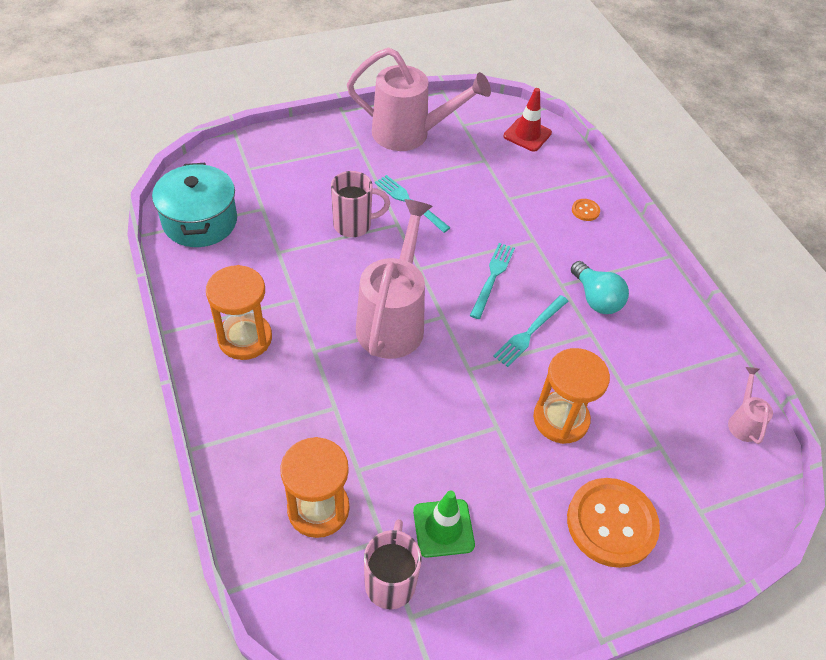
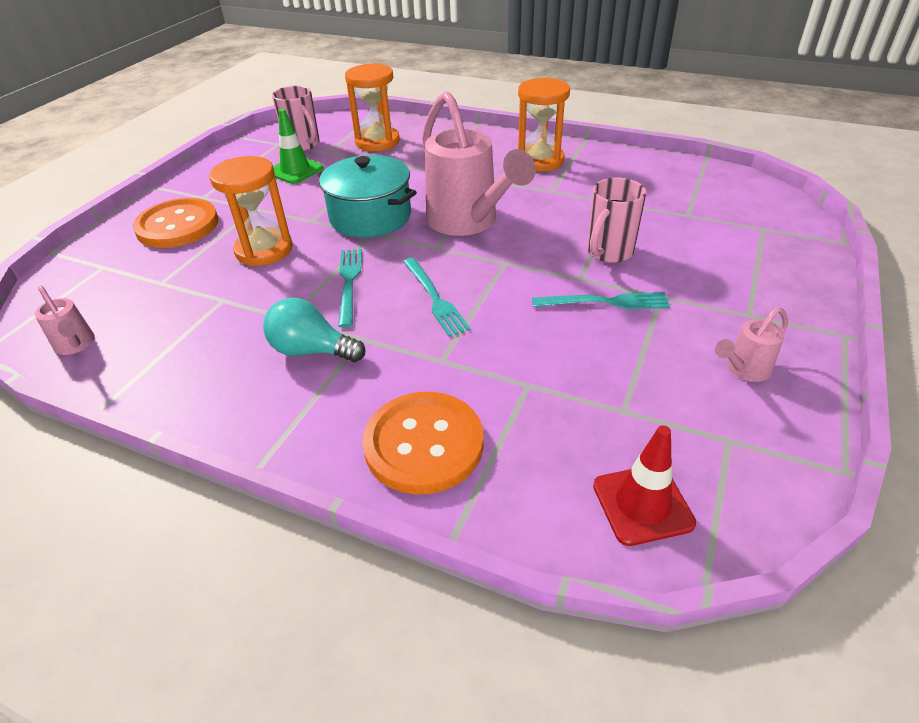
camera: 140 degrees right, 10 degrees down
(200, 221) = (699, 182): turquoise pot -> turquoise pot (370, 217)
(410, 134) = (744, 370): pink watering can -> pink watering can, size x0.44
(585, 210) = (424, 444): orange button -> orange button, size x2.42

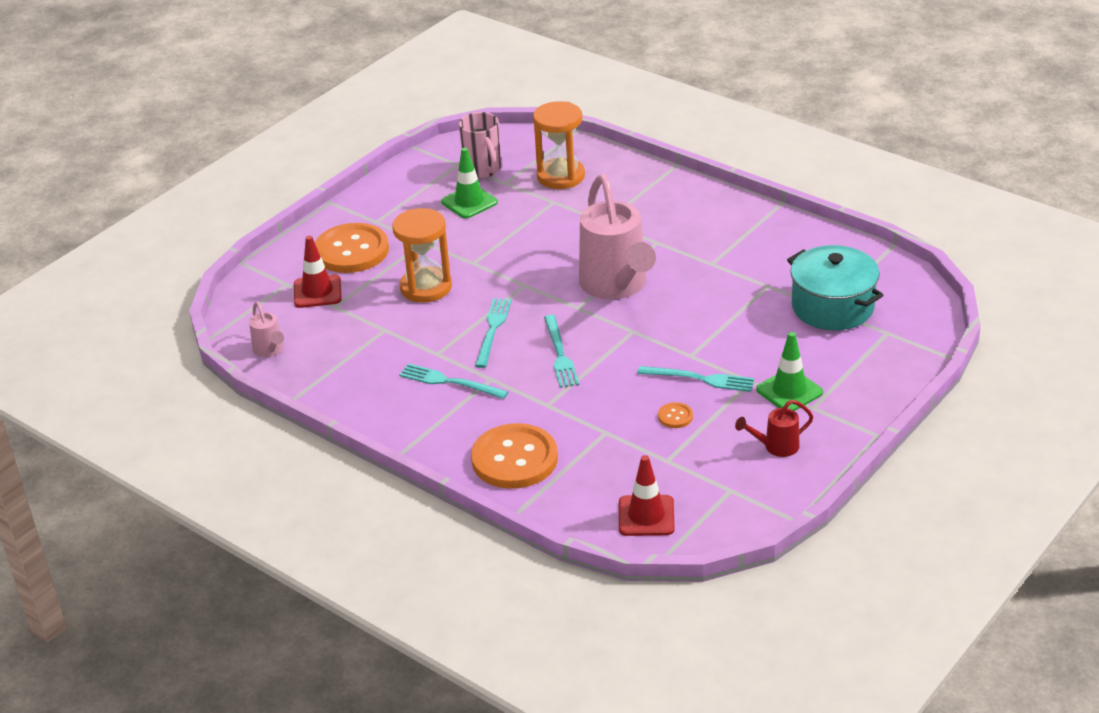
camera: 15 degrees right, 5 degrees down
(139, 270) = (317, 292): none -> red traffic cone
(312, 350) = (450, 382): turquoise light bulb -> turquoise fork
(370, 217) = (528, 267): turquoise pot -> turquoise pot (833, 307)
(540, 161) = (718, 225): orange hourglass -> none
(602, 350) = (675, 416): none -> orange button
(608, 252) = (729, 335): pink mug -> none
(711, 301) = (789, 391): none -> green traffic cone
(744, 370) = (776, 447): pink watering can -> red watering can

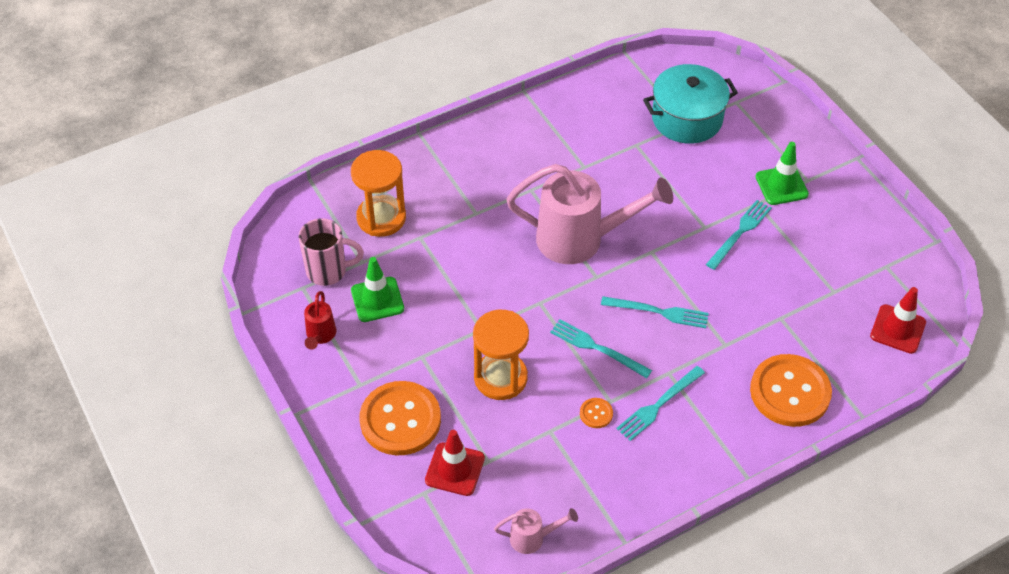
camera: 70 degrees left, 15 degrees up
(675, 416) = (781, 266): orange button -> orange button (596, 413)
(776, 447) = (846, 220): red watering can -> red watering can (320, 336)

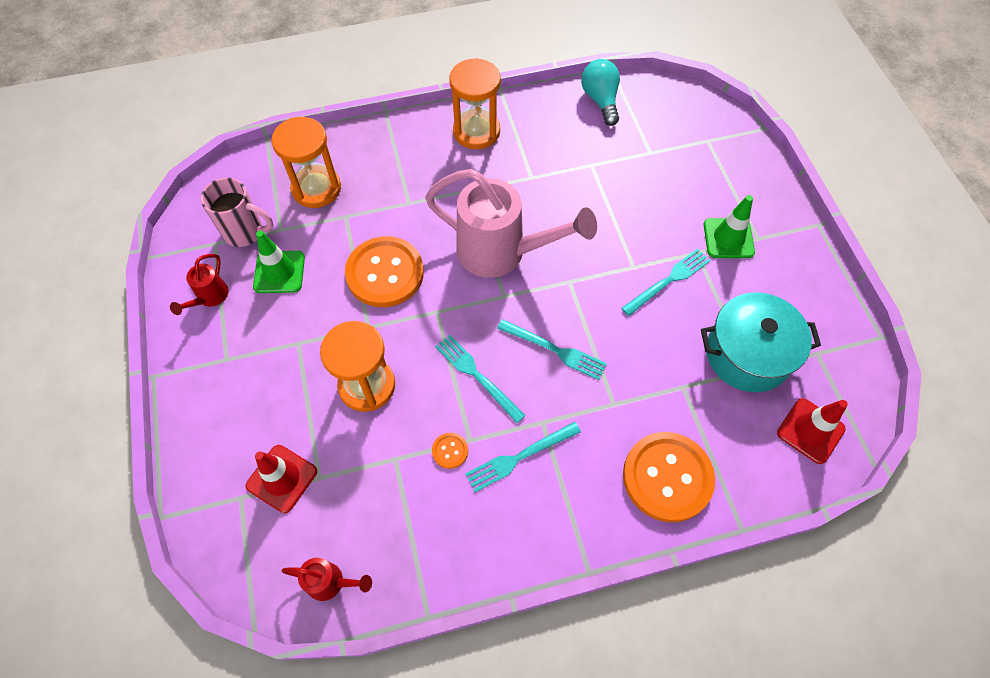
camera: 15 degrees right, 10 degrees up
(400, 420) = (249, 408): orange button -> orange button (385, 273)
(516, 135) = (476, 132): none -> orange hourglass
(532, 538) = (331, 582): pink watering can -> red watering can
(624, 83) = (600, 100): none -> turquoise light bulb
(687, 118) = (651, 148): turquoise pot -> turquoise pot (747, 354)

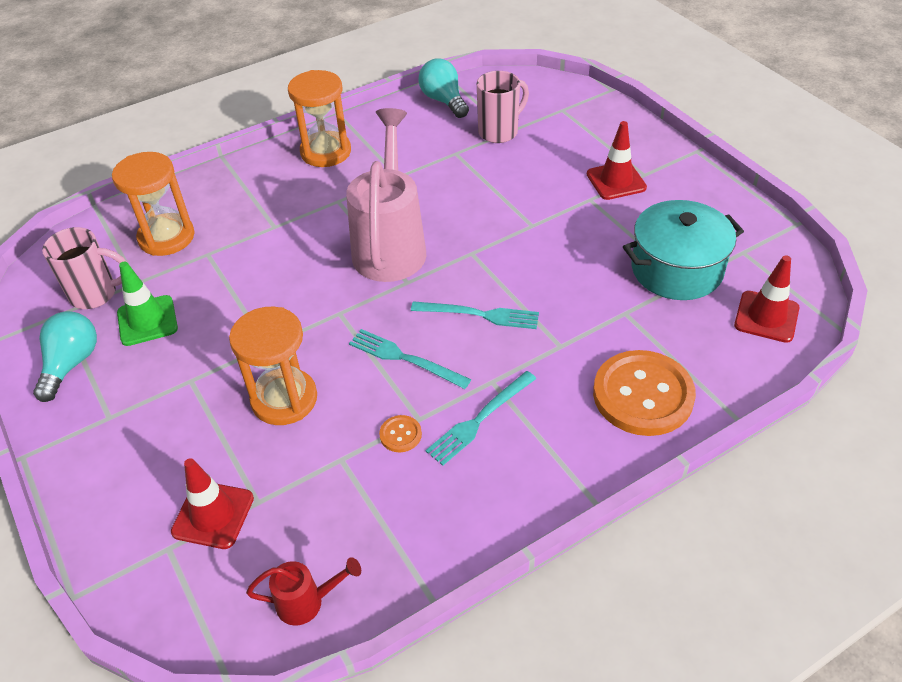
camera: 15 degrees left, 15 degrees down
(210, 298) = (71, 364): red watering can -> turquoise light bulb
(385, 273) = (269, 293): orange button -> none
(501, 252) = (390, 245): pink watering can -> pink watering can turned 90 degrees counterclockwise
(640, 151) = (499, 132): none -> pink mug
(668, 281) = (572, 229): turquoise fork -> none
(728, 238) = (616, 181): green traffic cone -> red traffic cone

